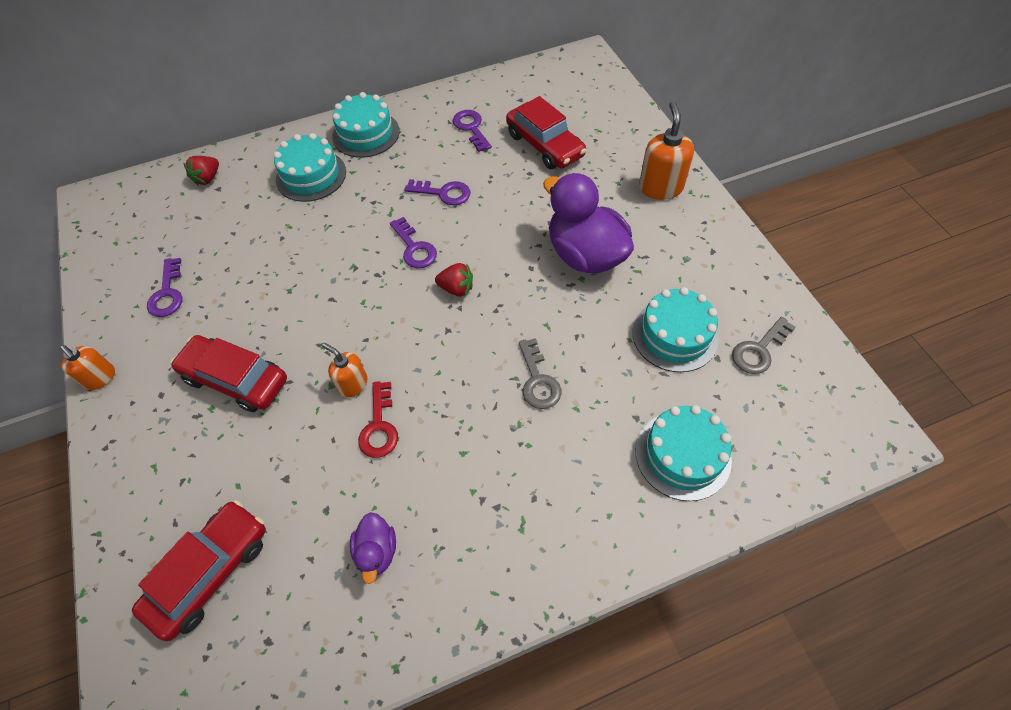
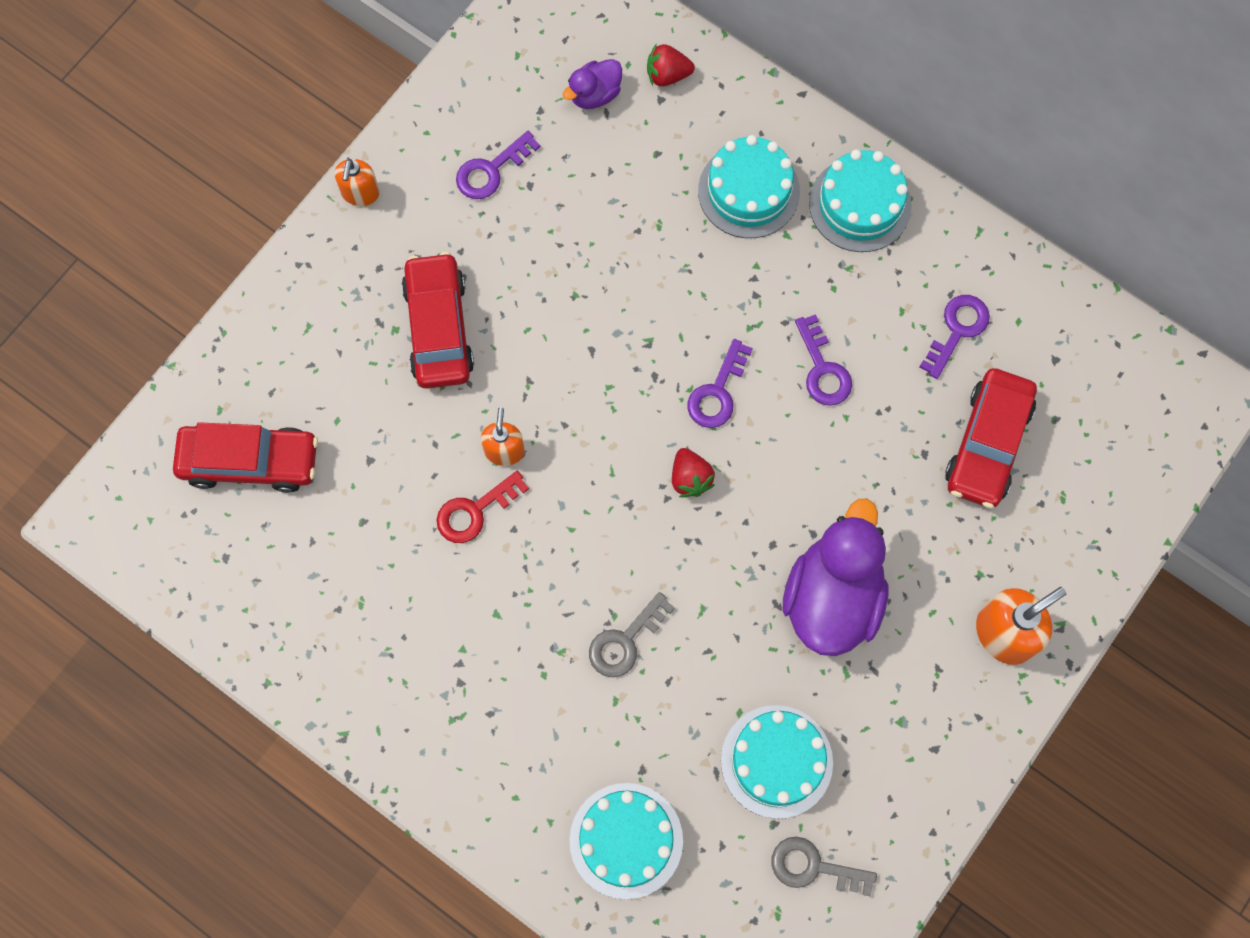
camera: 55 degrees right, 15 degrees up
(377, 551) = (353, 597): purple duck -> purple duck (594, 94)

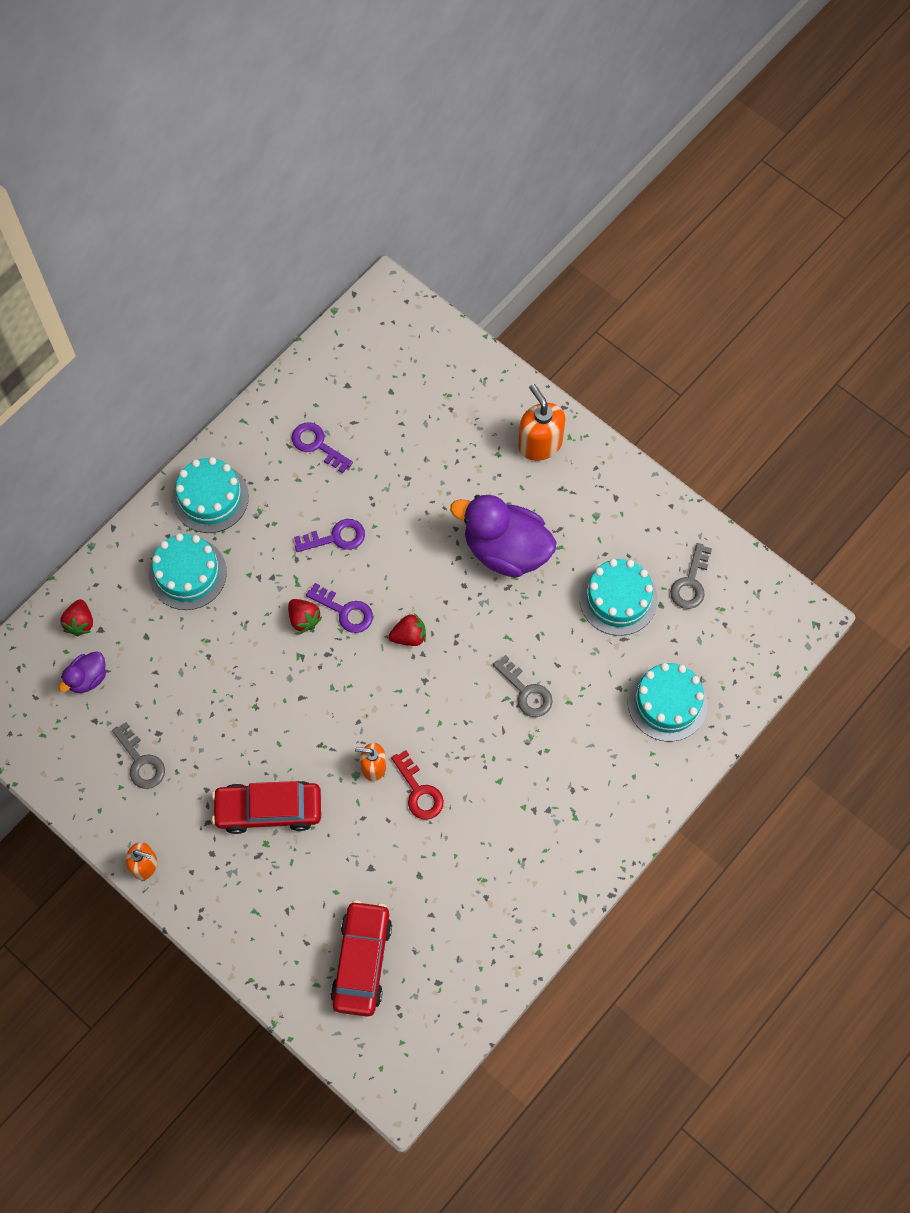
camera: 85 degrees left, 5 degrees down
(491, 170) = (141, 761): purple key -> grey key
(594, 94) = (87, 678): purple duck -> purple duck turned 75 degrees clockwise
(700, 341) = (304, 619): none -> red strawberry
(987, 444) = (404, 436): red car -> none

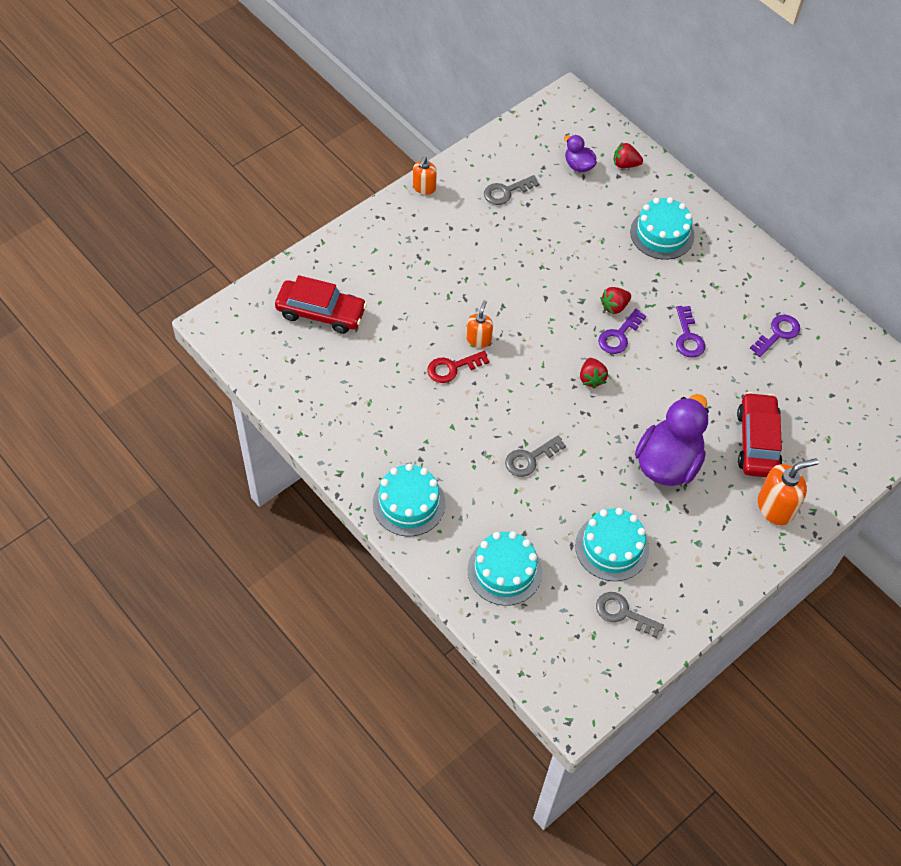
camera: 95 degrees right, 10 degrees down
(210, 498) = (730, 255): turquoise cake -> turquoise cake (409, 503)
(268, 809) = (454, 266): red car -> red car (757, 442)

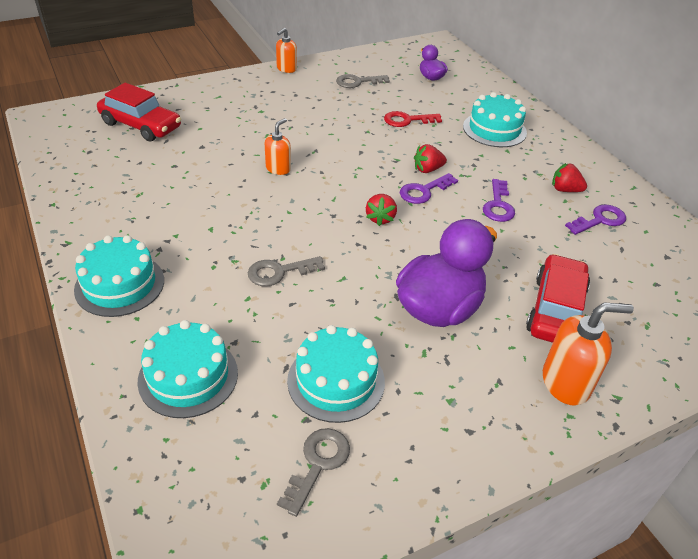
camera: 15 degrees right, 15 degrees down
(452, 368) = (239, 184): red key -> red key (407, 120)
(623, 613) = (318, 464): grey key -> grey key turned 75 degrees clockwise
(625, 164) = (474, 83): red strawberry -> red strawberry (565, 190)

